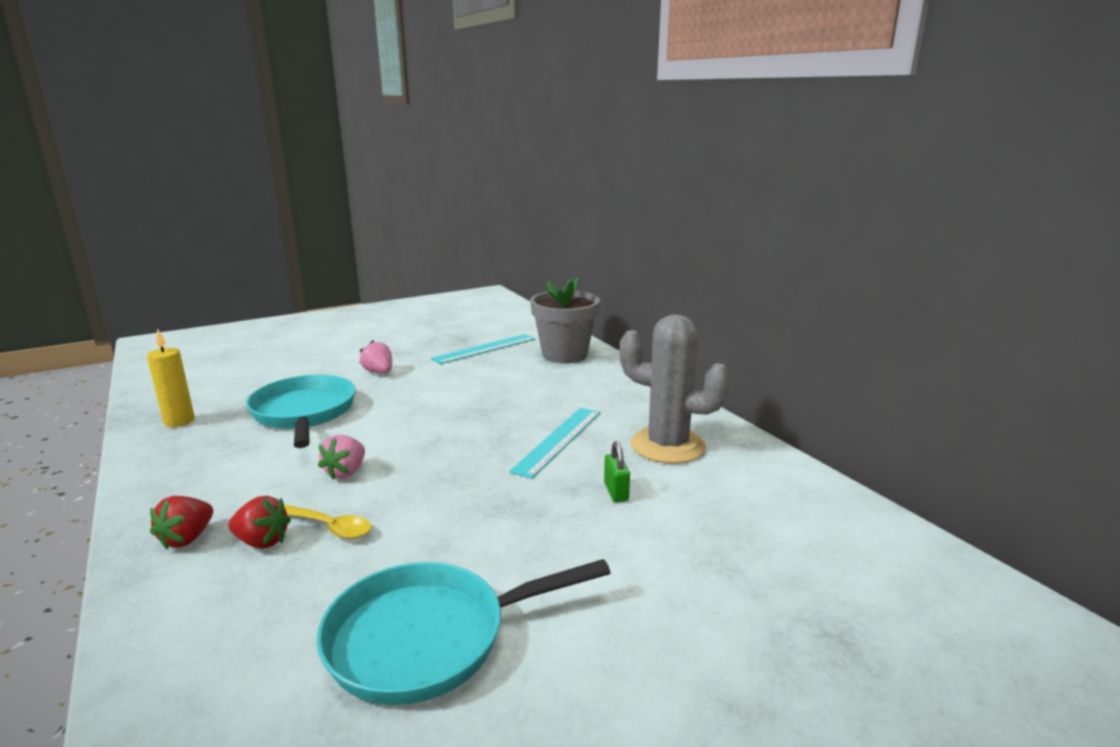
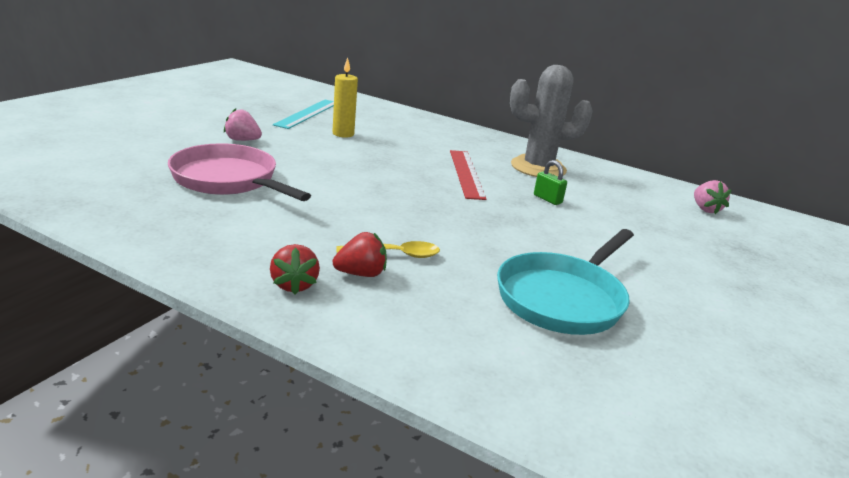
camera: 35 degrees left, 5 degrees up
(179, 421) = (106, 202): yellow candle -> yellow candle (343, 134)
(304, 413) = (228, 180): turquoise pan -> pink pan
(346, 472) = (345, 217): pink strawberry -> pink strawberry (705, 209)
(558, 440) = (466, 173): turquoise ruler -> red ruler
(564, 355) = (380, 114): grey flower pot -> none

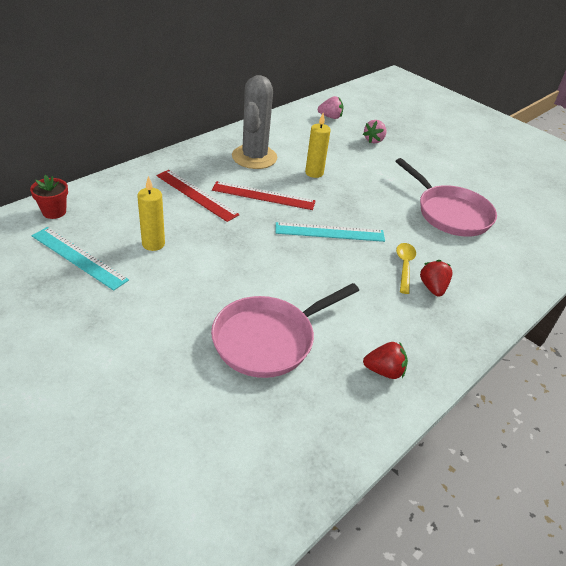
camera: 75 degrees left, 15 degrees up
(242, 140) = (158, 319): pink strawberry -> pink strawberry (374, 140)
(294, 285) = (451, 322): red strawberry -> red strawberry (384, 371)
(361, 103) = (54, 212): none -> red flower pot
(429, 208) = (330, 232): none -> turquoise ruler
(435, 145) = (196, 195): none -> red ruler
(547, 199) = (314, 173): green padlock -> yellow candle
(563, 298) = (450, 213): turquoise pan -> pink pan

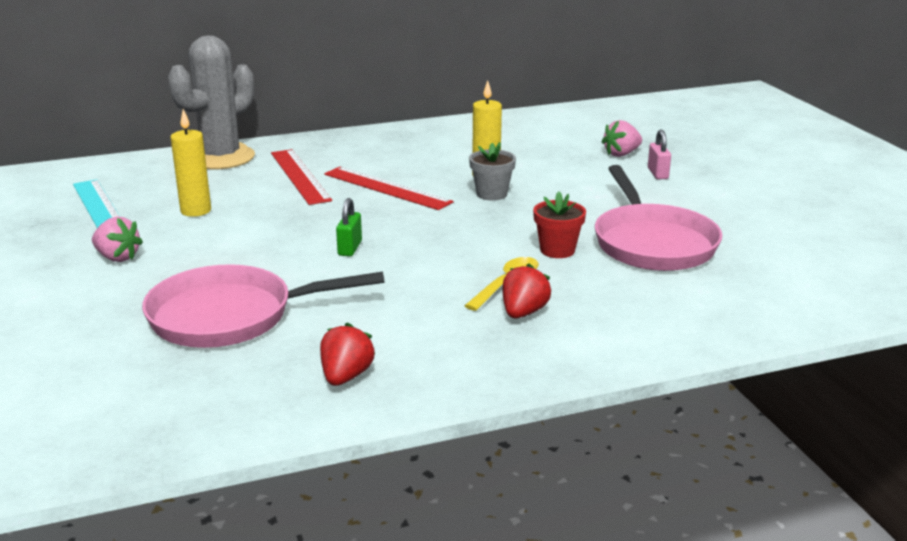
camera: 30 degrees right, 15 degrees down
(54, 212) = (119, 169): red flower pot -> red flower pot (557, 250)
(254, 157) = (419, 151): grey cactus -> grey cactus (221, 157)
(289, 257) = (350, 248): none -> green padlock
(330, 117) = (581, 124): pink strawberry -> pink strawberry (117, 257)
(330, 232) = (436, 234): turquoise ruler -> none
(331, 189) = (491, 194): none -> grey flower pot
(384, 371) = (346, 376): red strawberry -> red strawberry turned 105 degrees counterclockwise
(406, 154) = (658, 173): none -> pink padlock

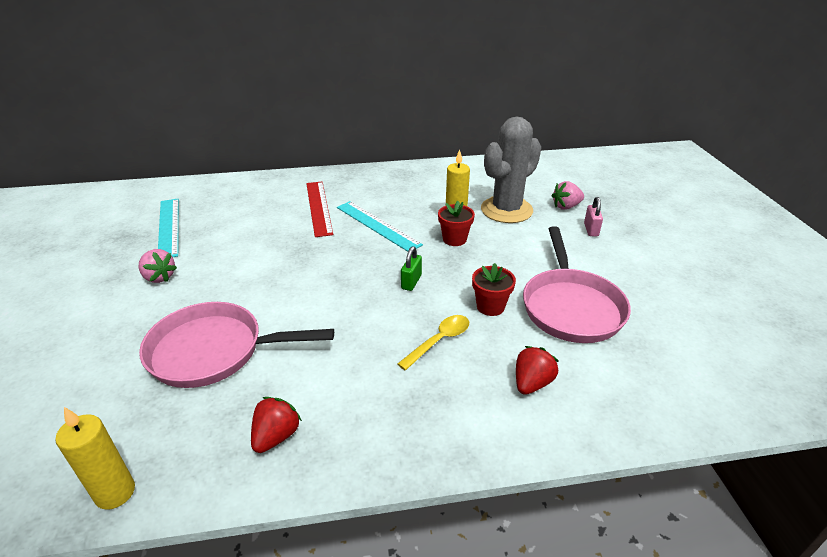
camera: 10 degrees right, 10 degrees up
(196, 211) = (233, 235): yellow candle -> yellow candle (115, 493)
(221, 157) = (270, 185): grey cactus -> grey cactus (506, 210)
(350, 248) = (329, 286): green padlock -> green padlock (411, 282)
(386, 188) = (377, 225): red ruler -> turquoise ruler
(491, 194) = (454, 239): grey flower pot -> red flower pot
(523, 312) = (444, 377): red strawberry -> red strawberry (532, 383)

